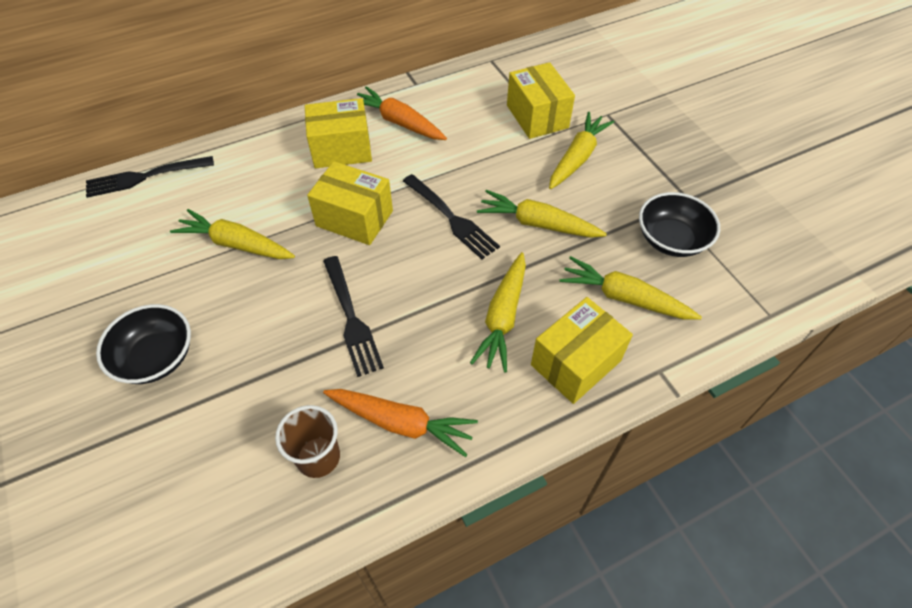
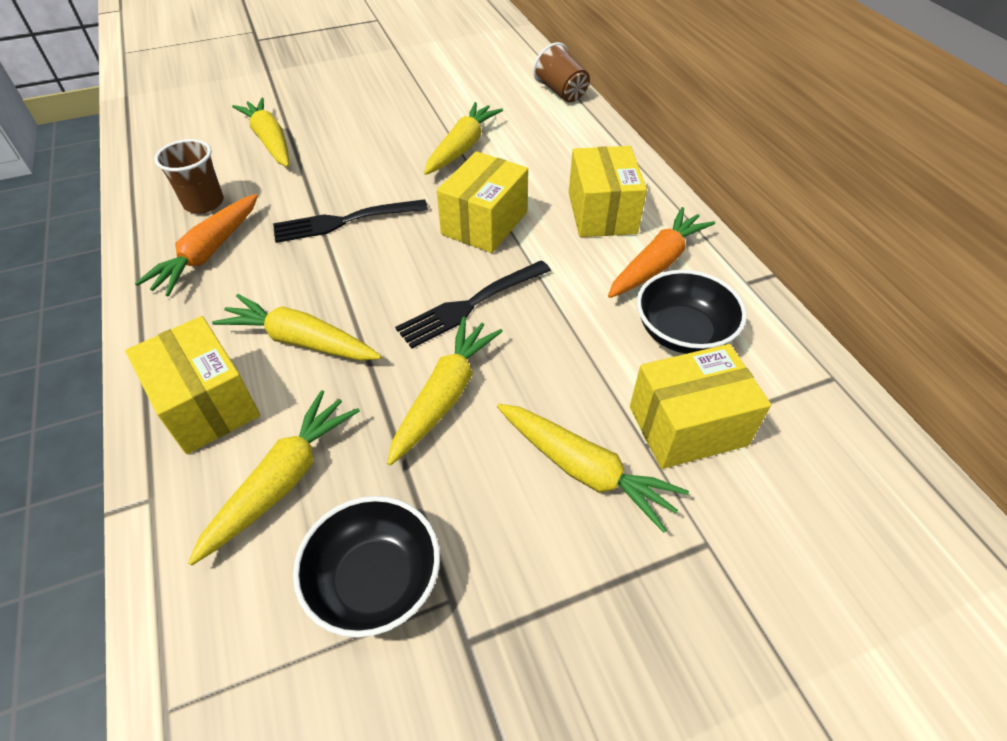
camera: 95 degrees right, 5 degrees down
(146, 176) = (561, 92): black fork -> brown cup
(156, 357) = (345, 117): black bowl -> black bowl (682, 332)
(198, 424) = (270, 141): none -> yellow carrot

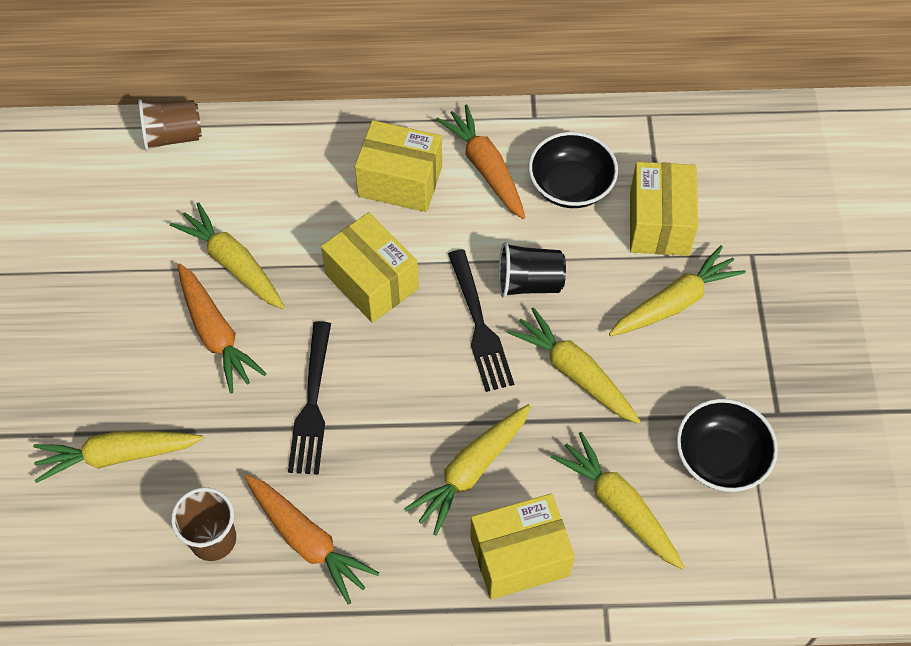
camera: 70 degrees left, 10 degrees up
(393, 156) = (216, 334): none -> orange carrot
(540, 329) = (529, 283): none -> black cup

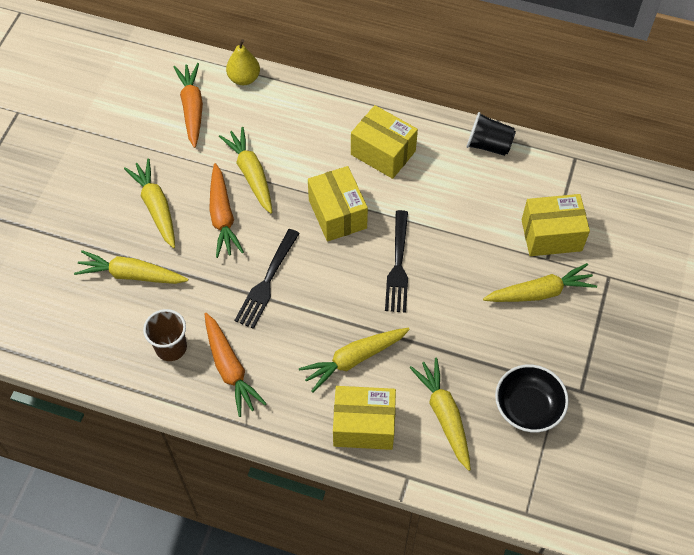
camera: 20 degrees right, 0 degrees up
(173, 136) = (244, 78): brown cup -> yellow pear
(485, 168) = (445, 161): orange carrot -> orange carrot (192, 108)
(529, 283) = (443, 248): black cup -> black cup (488, 145)
(570, 186) = (499, 191): black bowl -> none
(574, 373) = (450, 317): yellow carrot -> yellow carrot (156, 207)
(659, 223) = (551, 235): yellow box -> yellow box turned 60 degrees clockwise

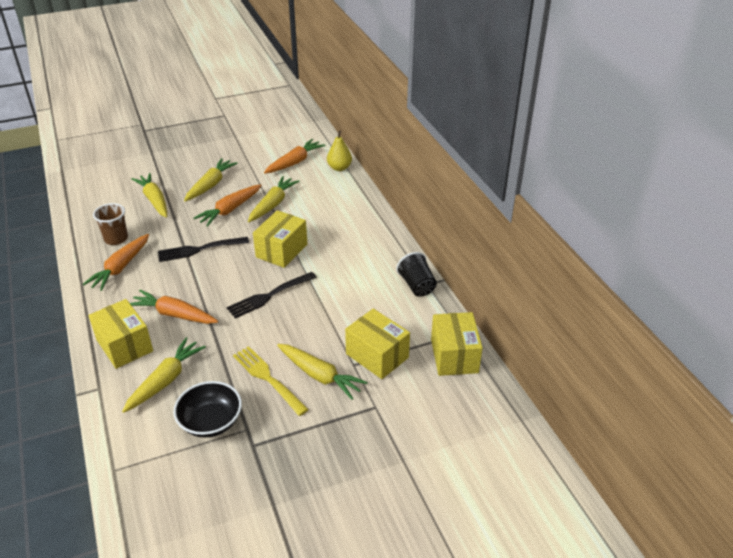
camera: 50 degrees right, 20 degrees down
(354, 359) = (174, 314): yellow carrot -> orange carrot
(383, 153) = (351, 244): yellow box -> yellow box (454, 356)
(511, 333) = (268, 379): none -> yellow fork

